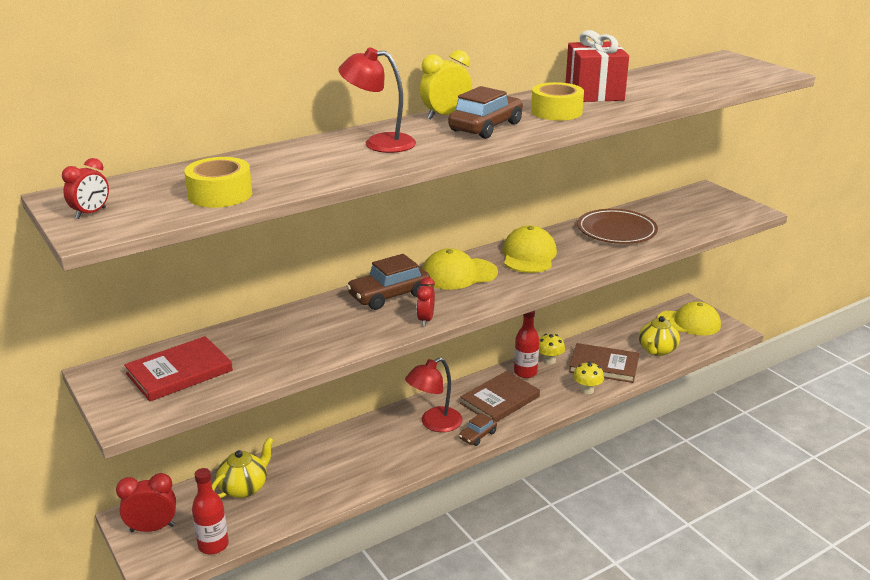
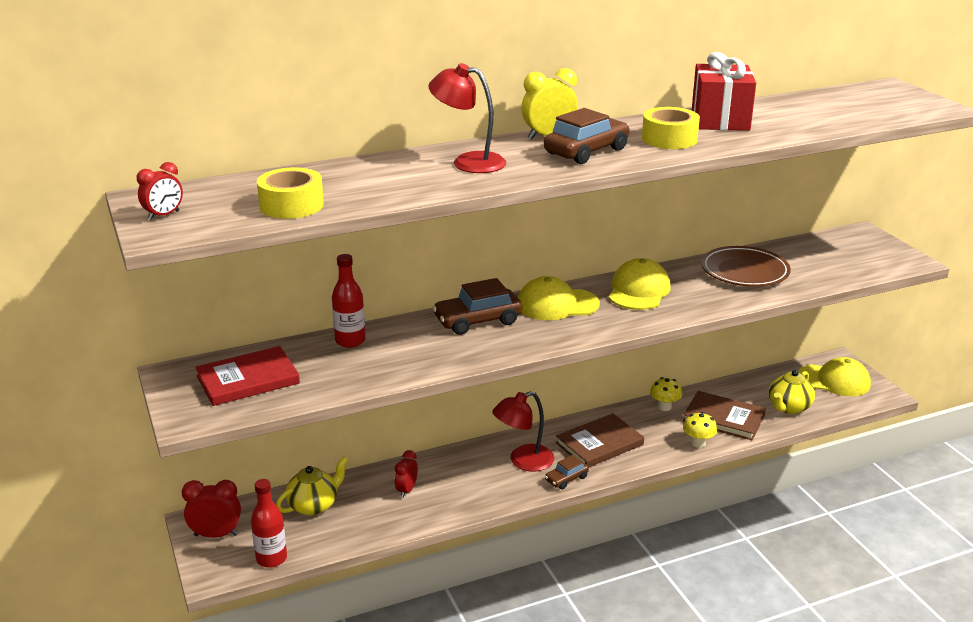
camera: 10 degrees right, 0 degrees up
(425, 320) = (508, 350): red clock -> red clock (406, 490)
(525, 372) = (634, 417): red bottle -> red bottle (350, 341)

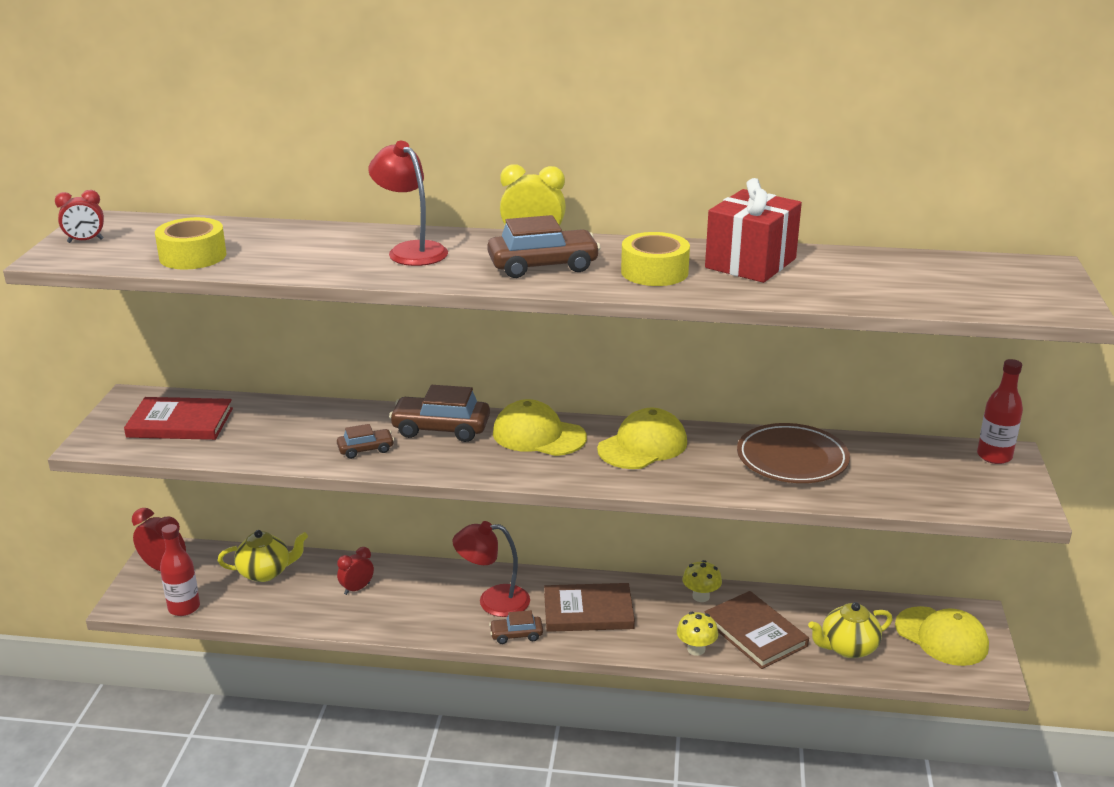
camera: 30 degrees right, 0 degrees up
(350, 341) = (304, 413): red bottle -> red bottle (994, 456)
(439, 353) = (366, 449): none -> brown car

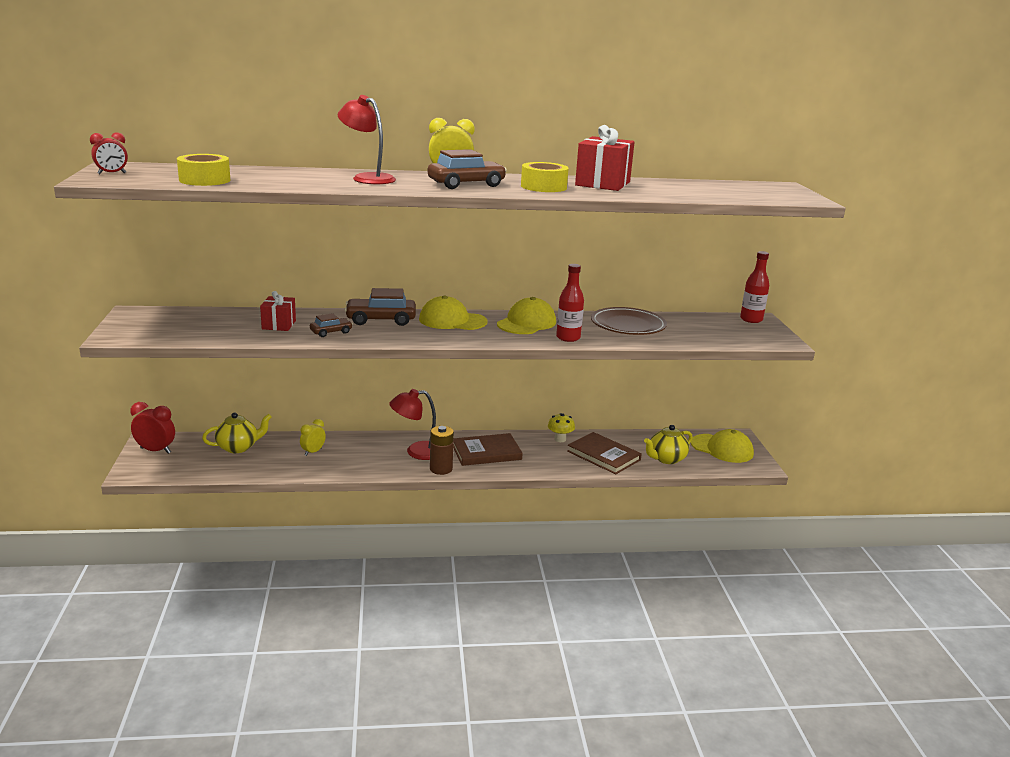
camera: 15 degrees left, 5 degrees down
(180, 423) = (179, 324): red book -> none
(184, 608) = (181, 472): red bottle -> red bottle (568, 338)
(303, 431) = (279, 325): none -> red gift
(357, 589) = (313, 452): red clock -> yellow clock
(516, 635) = (441, 469): brown car -> brown battery
(696, 649) = (568, 467): yellow mushroom -> none

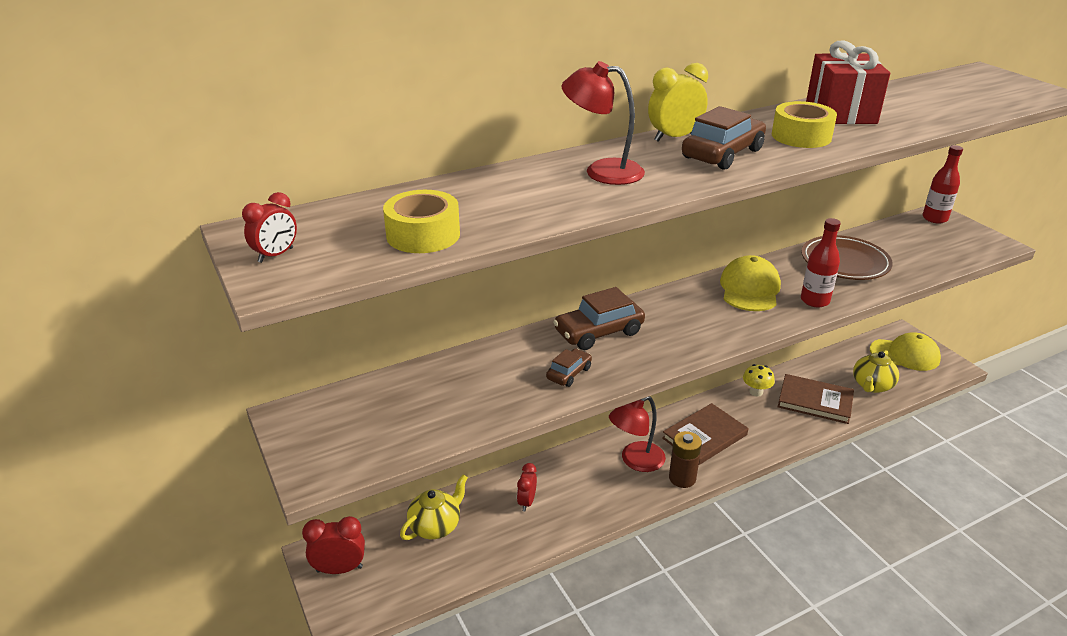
camera: 20 degrees left, 10 degrees up
(279, 325) = (495, 380): red gift -> none
(313, 452) = (527, 502): yellow clock -> red clock
(452, 321) = (673, 309): yellow cap -> none

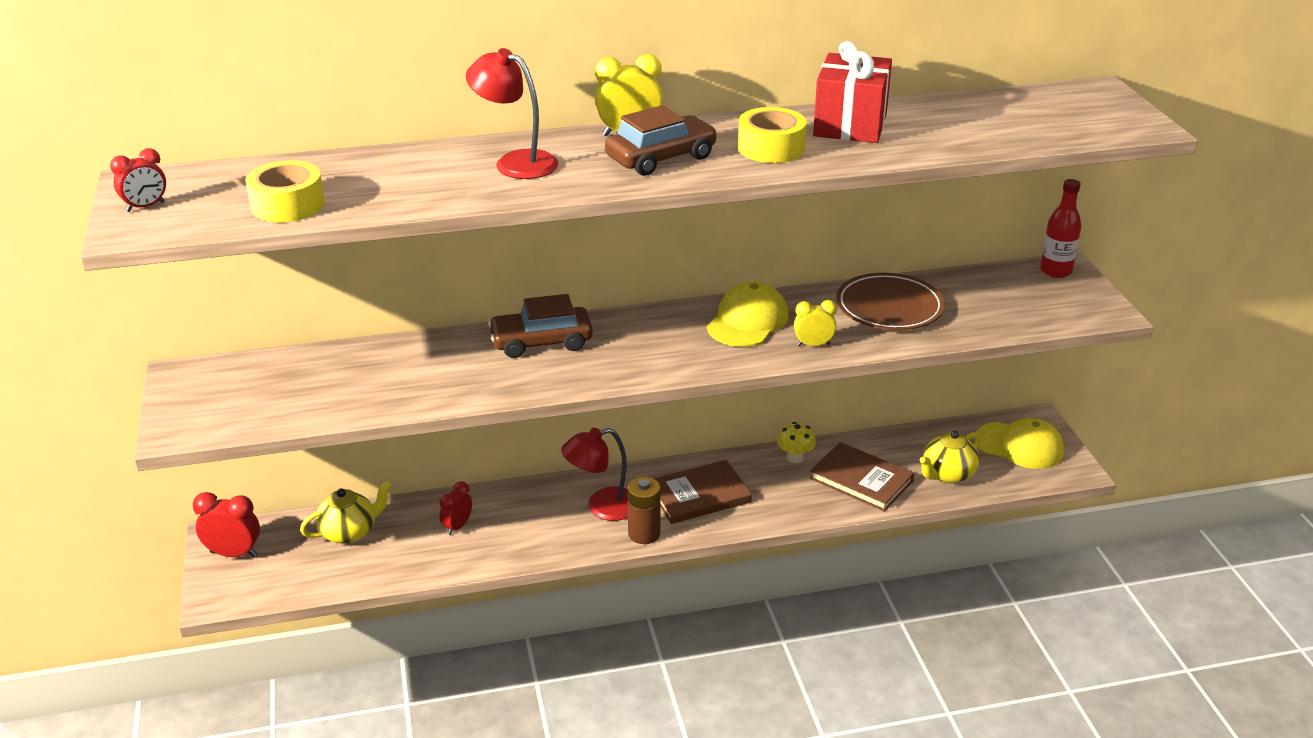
camera: 15 degrees right, 0 degrees up
(569, 373) = (480, 378): brown car -> none
(814, 301) = (813, 345): red bottle -> yellow clock

